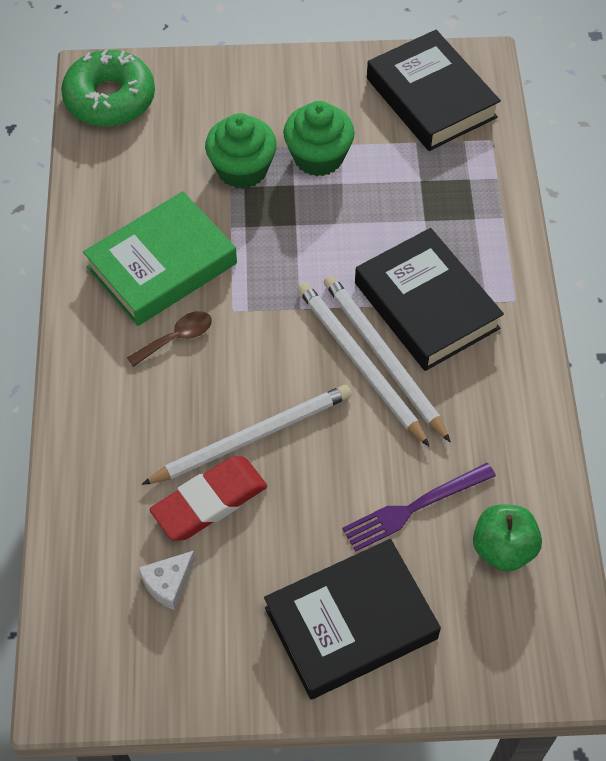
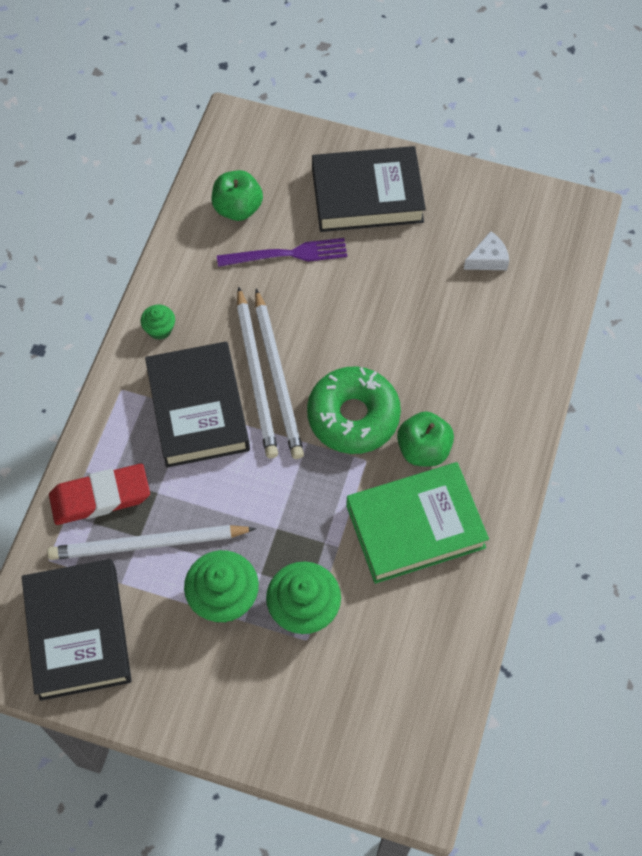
camera: 160 degrees left, 5 degrees up
(110, 99) = (411, 752): green donut -> green donut (353, 416)
(177, 338) = (423, 449): brown spoon -> green apple
(209, 502) = (439, 306): red eraser -> red eraser (100, 497)
(252, 437) = (389, 344): white pencil -> white pencil (148, 544)
(511, 373) = (160, 329): none -> green cupcake

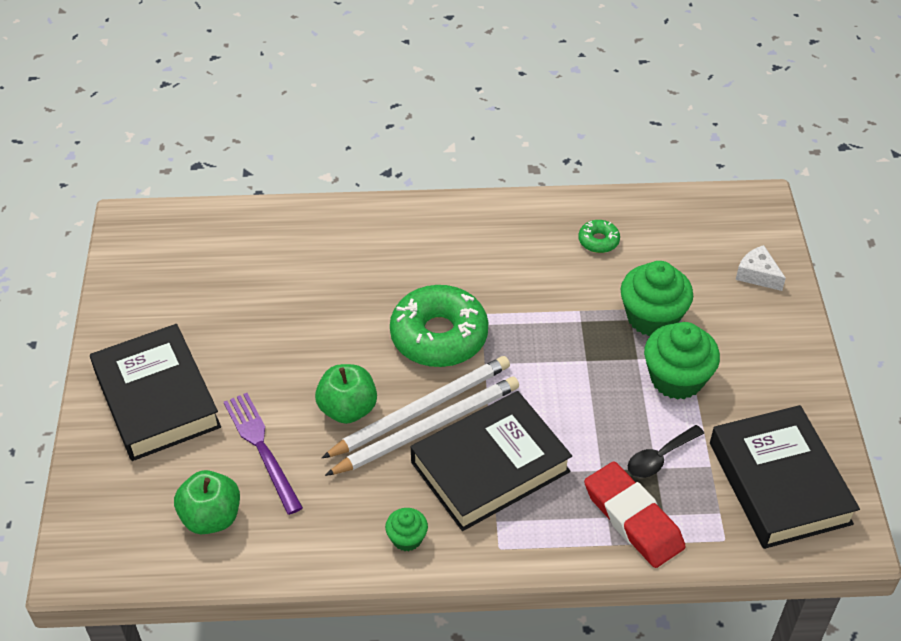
camera: 110 degrees left, 15 degrees down
(78, 632) = (779, 483): black book -> black book turned 75 degrees counterclockwise
(148, 544) = (659, 458): white pencil -> black spoon
(415, 526) = (530, 262): green book -> none
(421, 602) = (598, 241): none -> green donut
(423, 449) = (450, 275): green apple -> green apple (347, 409)
(488, 259) = (212, 278): white cheese -> white cheese (757, 275)

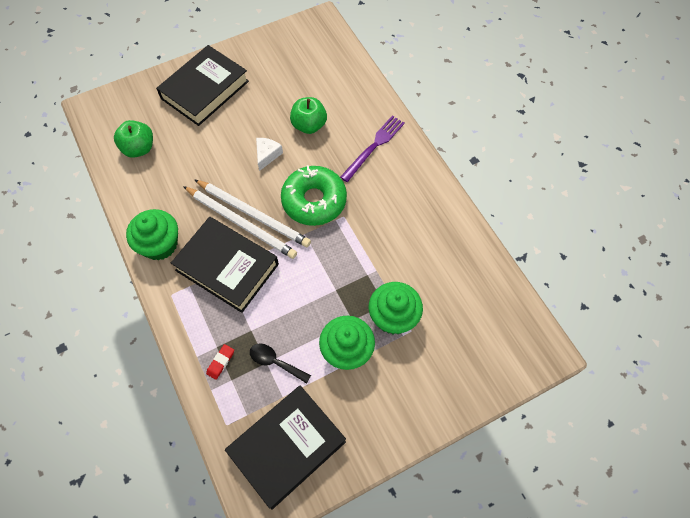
camera: 65 degrees right, 15 degrees up
(262, 448) = (192, 150): purple fork -> purple fork (374, 146)
(347, 409) = (237, 178): green apple -> green apple (309, 125)
(407, 538) = (160, 244): green cupcake -> green cupcake, size x1.92
(598, 241) = (444, 259): green donut -> none
(633, 519) = (220, 362): red eraser -> red eraser, size x0.45
(757, 275) = (472, 374): white cheese -> white cheese (267, 155)

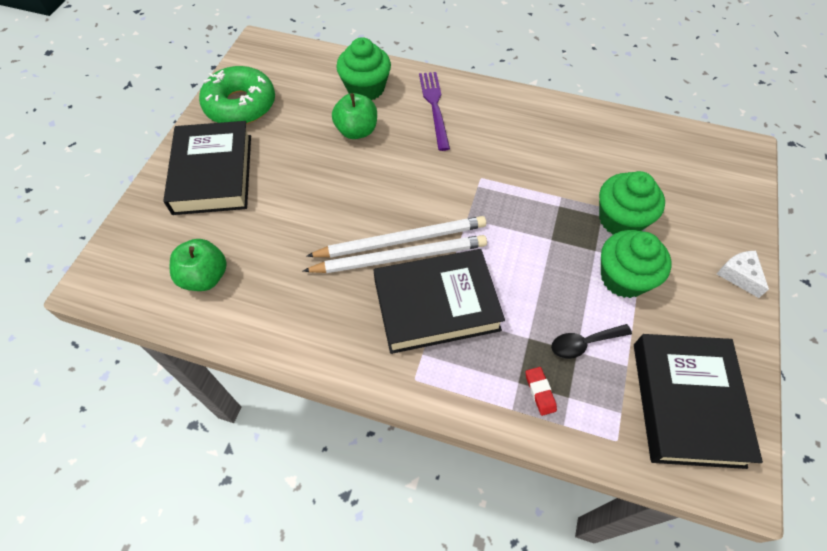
camera: 45 degrees left, 5 degrees down
(160, 244) = (343, 344): green cupcake -> green cupcake (365, 88)
(267, 155) = (349, 182): white cheese -> white cheese (739, 275)
(314, 201) = (440, 185): green donut -> green donut (240, 105)

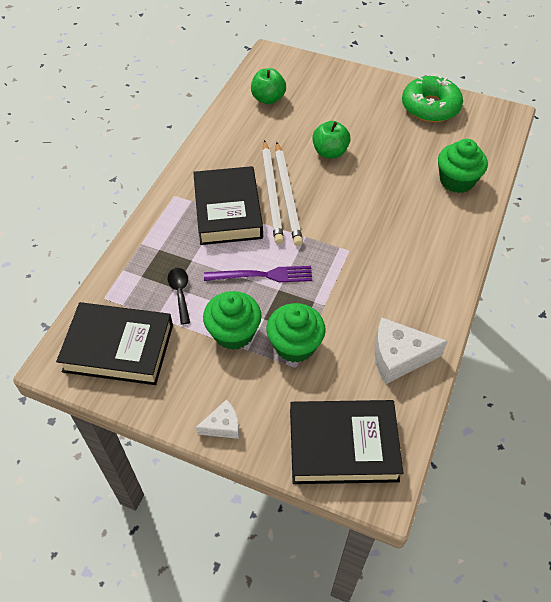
camera: 95 degrees right, 5 degrees down
(213, 173) = (357, 97): black book -> black book (343, 446)
(357, 131) = (403, 173): green apple -> green apple (330, 152)
(434, 107) = (436, 226): purple fork -> purple fork (262, 275)
(540, 392) = (149, 260): red eraser -> none
(606, 138) = (399, 357): none -> white cheese

